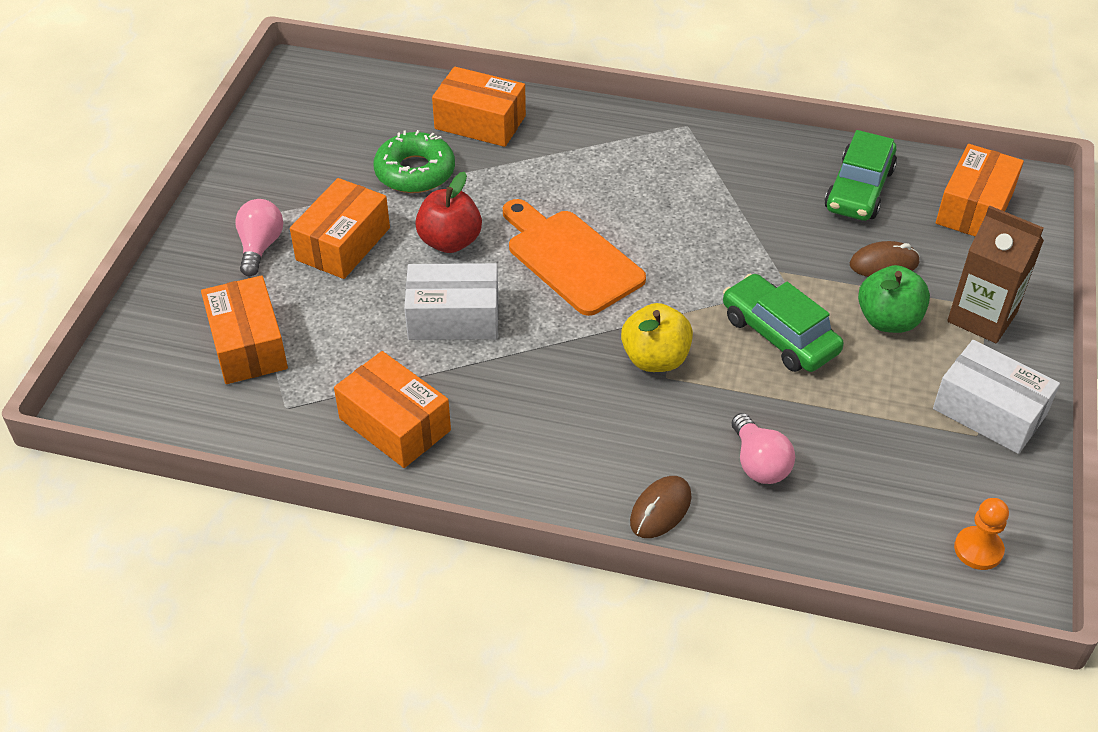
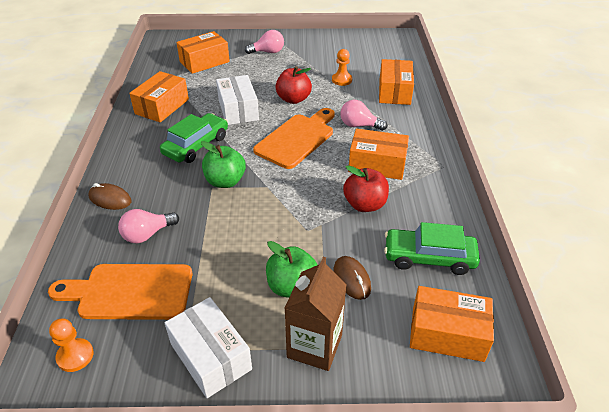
camera: 75 degrees right, 5 degrees down
(343, 244) = (279, 71): orange box -> orange box (377, 164)
(415, 172) = (342, 80): green donut -> orange pawn
(560, 183) = (359, 125): none -> pink light bulb
(655, 359) = (225, 181): yellow apple -> green apple
(749, 220) = (365, 205): none -> red apple
(779, 334) = (260, 231): green car -> green car (196, 145)
(873, 488) = (130, 291): none -> orange cutting board
(989, 412) = (210, 356): white box -> white box turned 60 degrees counterclockwise

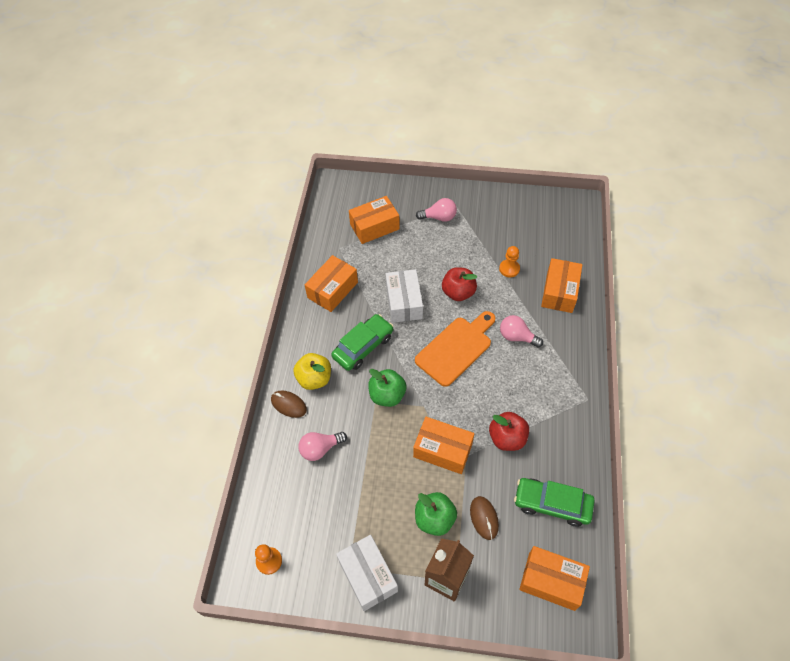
camera: 10 degrees right, 15 degrees up
(130, 291) = (307, 506): orange cutting board -> none
(141, 175) = (314, 379): none -> yellow apple
(377, 164) = (526, 390): orange box -> orange box (443, 450)

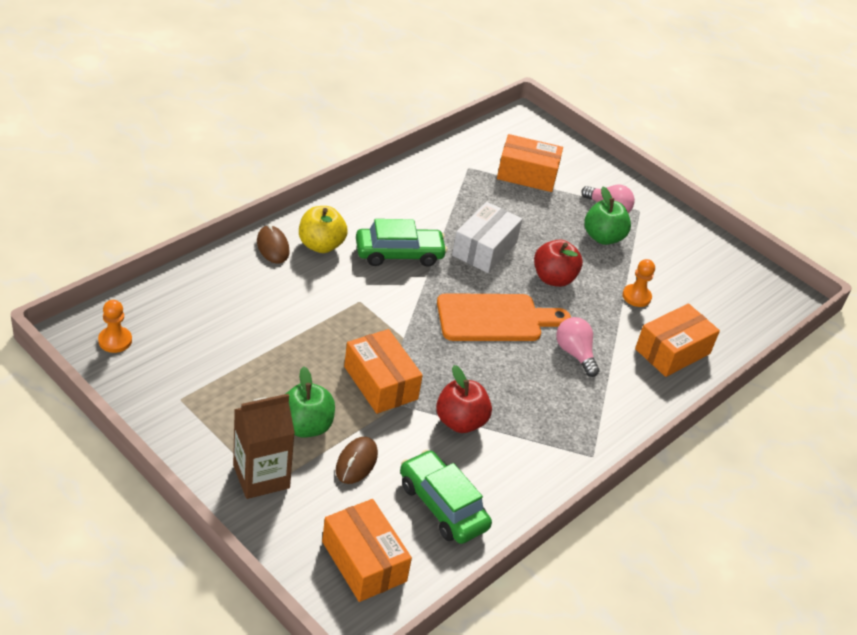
camera: 30 degrees right, 15 degrees down
(320, 449) = (262, 298): pink light bulb -> none
(332, 290) = (422, 194): orange box -> none
(368, 576) = (189, 418): white box -> none
(387, 395) = (377, 305): green apple -> green apple (603, 237)

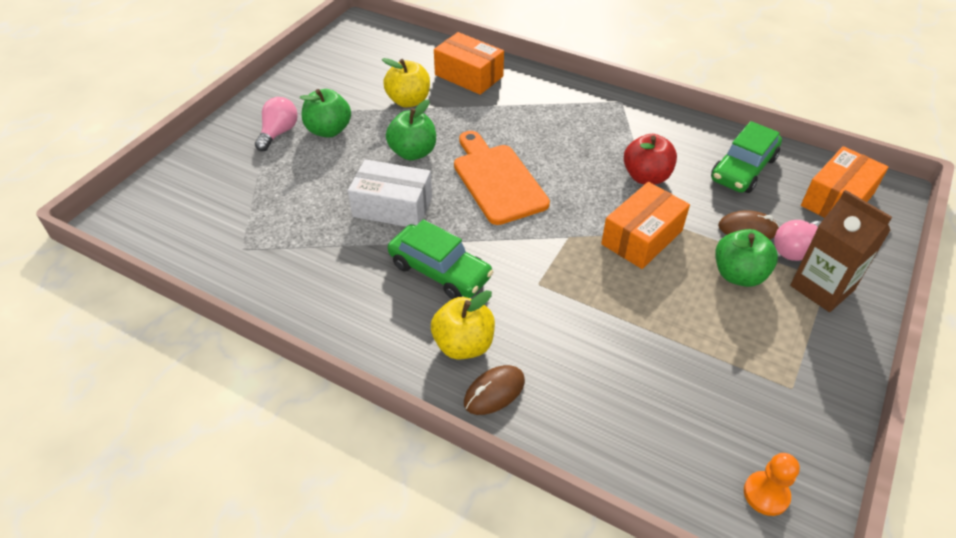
camera: 100 degrees left, 5 degrees up
(399, 254) = (440, 271): green car -> green car turned 150 degrees clockwise
(527, 174) = (237, 198): orange box -> none
(553, 278) = (413, 152): red apple -> green apple
(575, 354) = (510, 125): pink light bulb -> pink light bulb (795, 249)
(636, 297) = (408, 101): orange pawn -> yellow apple

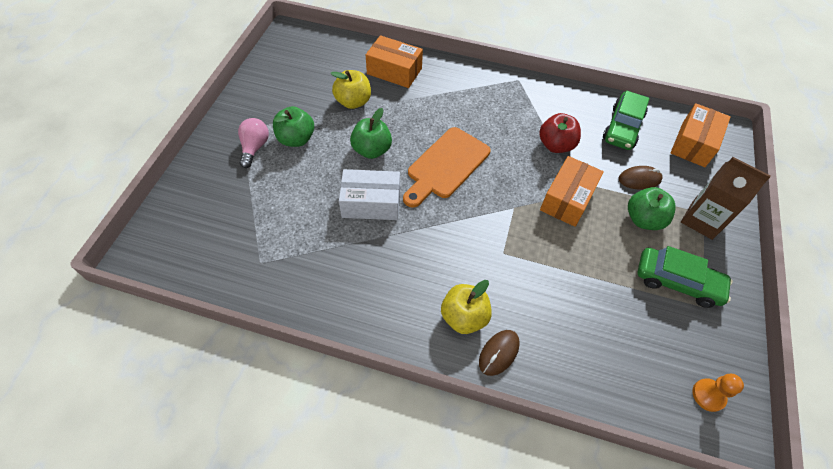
camera: 15 degrees left, 10 degrees up
(440, 271) = (426, 255): green car -> green car (677, 282)
(497, 180) = (446, 165): orange cutting board -> orange cutting board turned 105 degrees counterclockwise
(795, 249) = (676, 191): pink light bulb -> none

